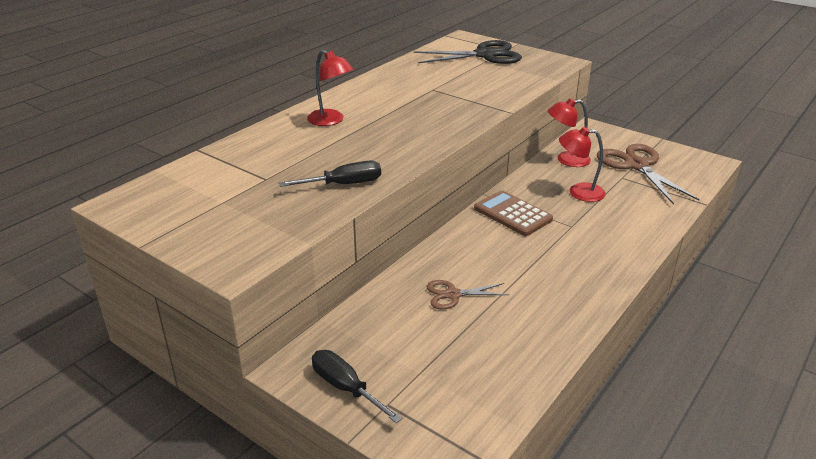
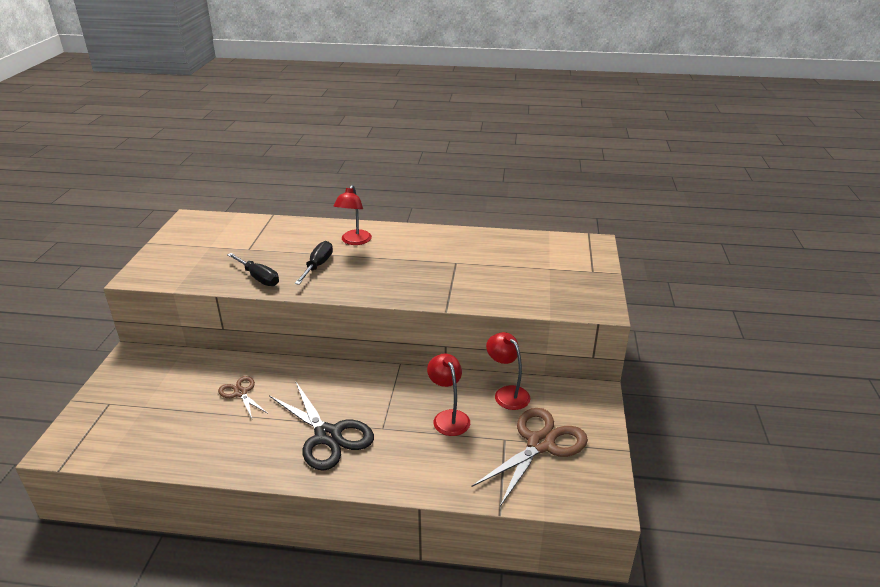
camera: 60 degrees right, 0 degrees up
(346, 388) = (119, 381): black screwdriver -> black screwdriver (317, 266)
(485, 55) = (564, 264): black scissors -> black scissors (327, 436)
(512, 214) = (378, 389): brown calculator -> none

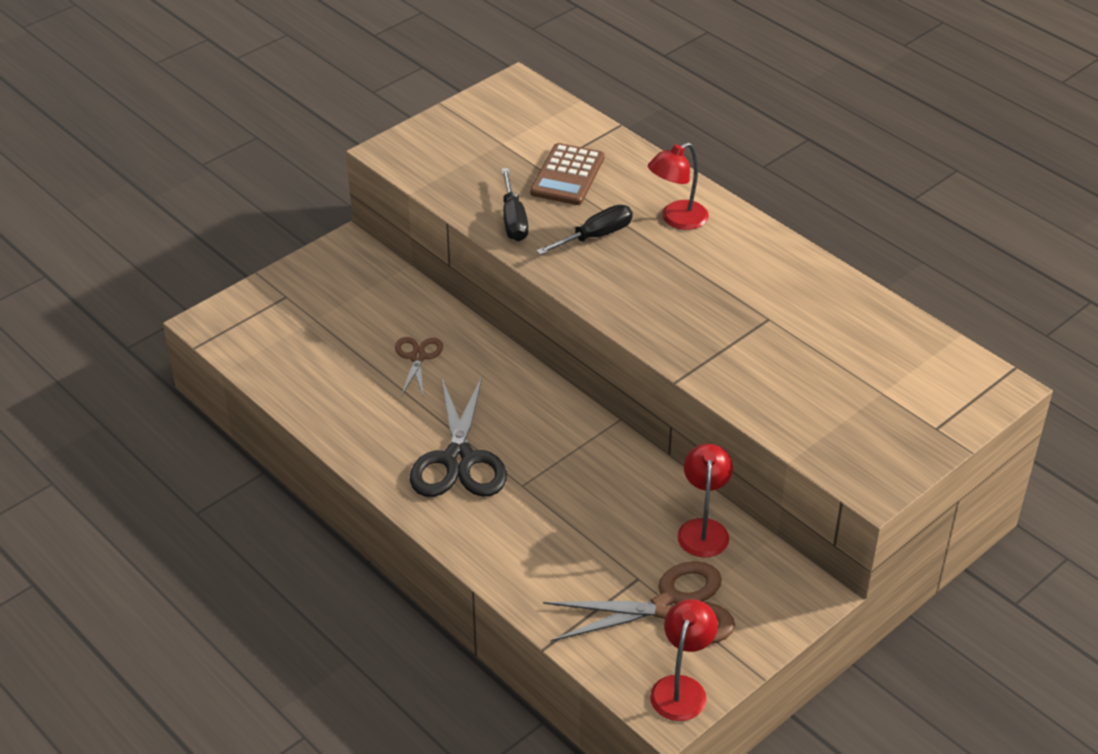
camera: 40 degrees right, 10 degrees up
(268, 246) = (567, 175): none -> brown calculator
(448, 417) = (604, 516): red lamp -> red lamp (681, 688)

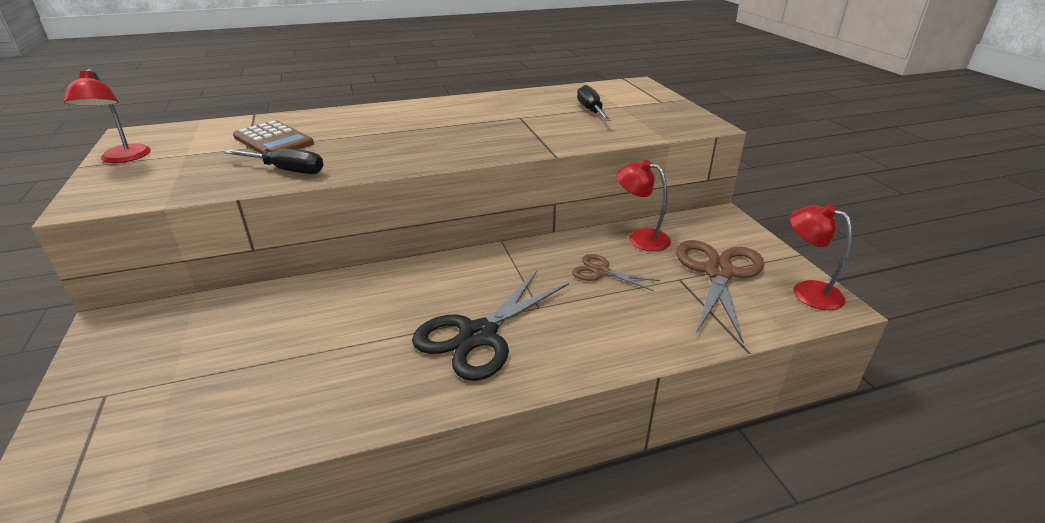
camera: 65 degrees left, 10 degrees down
(418, 357) = (319, 322): brown scissors -> brown scissors (601, 272)
(459, 460) = (478, 335): black scissors -> black scissors turned 105 degrees clockwise
(595, 236) = (359, 146): black screwdriver -> black screwdriver (591, 111)
(677, 220) = (384, 119): red lamp -> red lamp (123, 158)

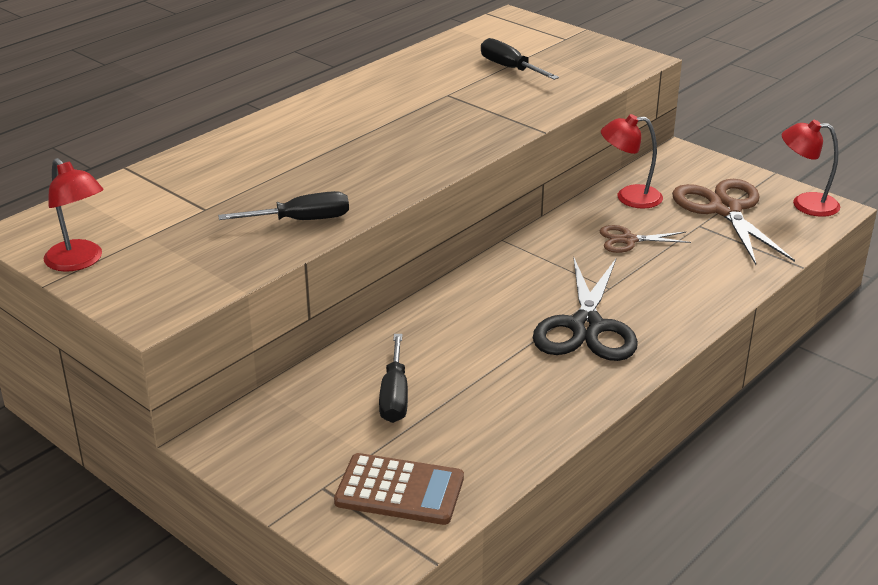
camera: 30 degrees left, 0 degrees up
(262, 336) = (394, 396): none -> black screwdriver
(273, 140) = (219, 193): brown calculator -> brown calculator (399, 490)

